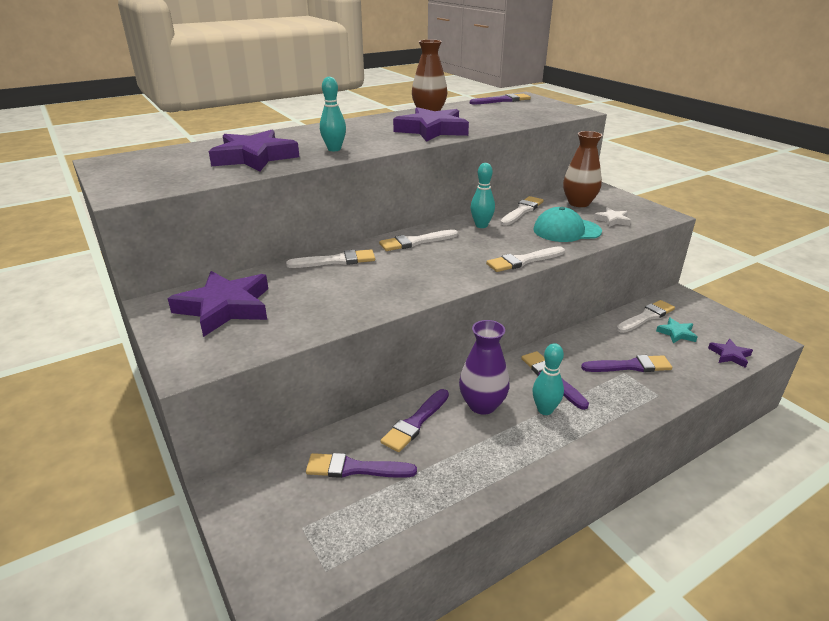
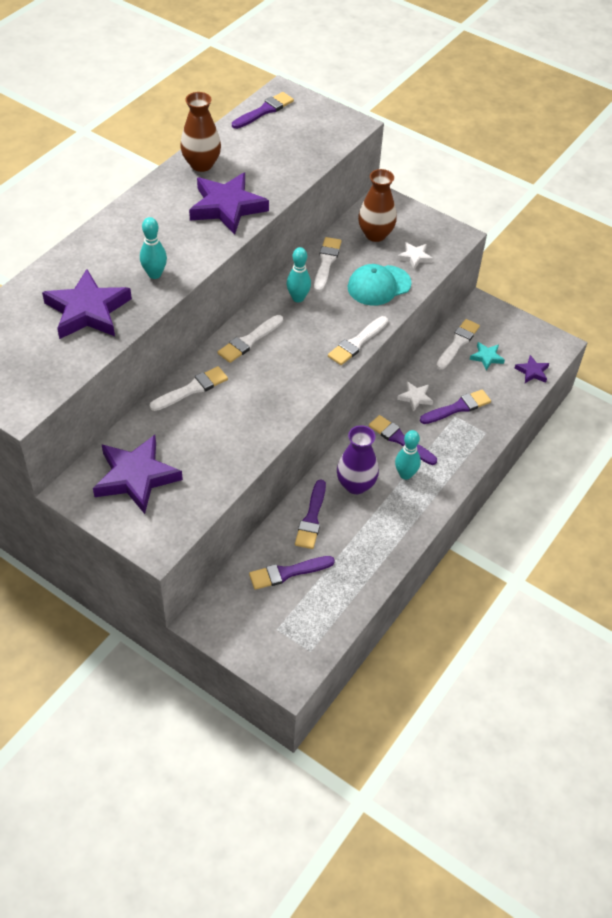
camera: 25 degrees left, 20 degrees up
(583, 348) = (415, 398): none -> white star

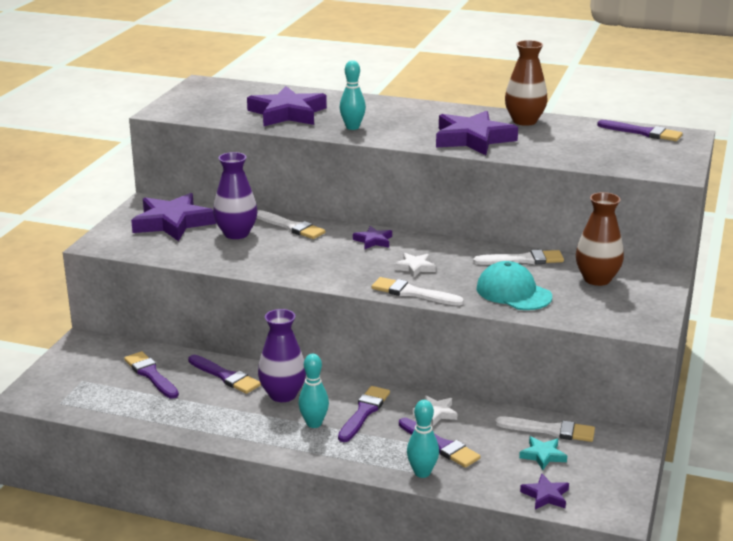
camera: 75 degrees right, 25 degrees down
(187, 432) = (236, 234): none -> purple vase
(249, 341) = (373, 241): white brush -> purple star
(298, 298) = (454, 254): turquoise bowling pin -> turquoise bowling pin (422, 473)
(311, 518) = (225, 376): purple brush -> purple brush turned 135 degrees counterclockwise
(414, 257) = (582, 306): white star -> white star (415, 267)

